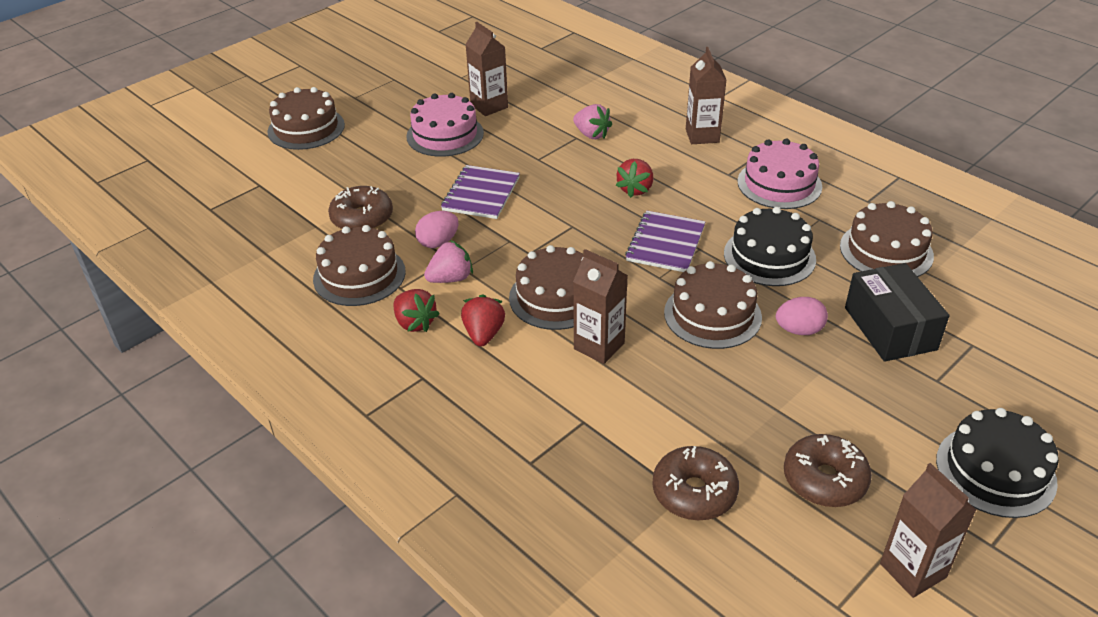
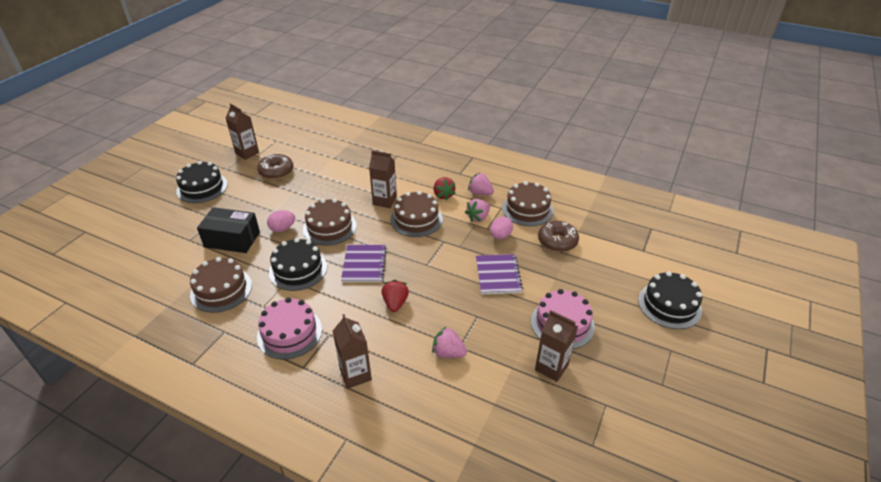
camera: 160 degrees right, 0 degrees up
(306, 128) = (669, 305): brown cake -> black cake
(415, 323) = (480, 193): red strawberry -> pink strawberry
(694, 492) = (329, 159): brown donut -> none
(890, 328) = (232, 239): black box -> black box turned 45 degrees counterclockwise

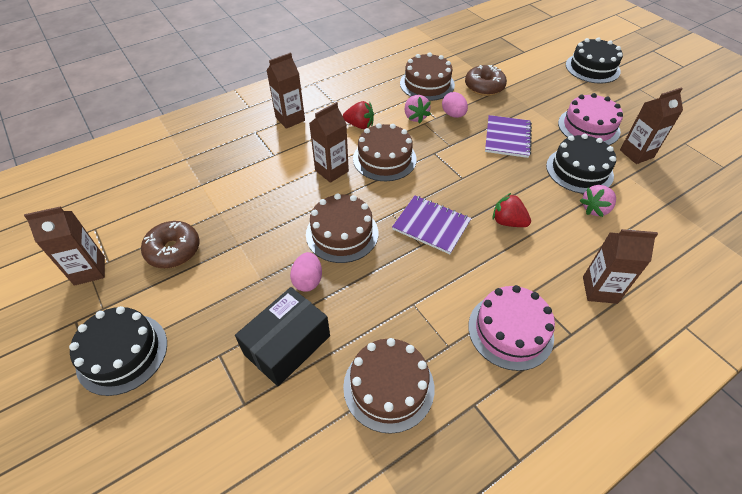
camera: 60 degrees left, 10 degrees up
(298, 269) = (401, 288): black cake -> black cake (579, 170)
(422, 163) = (290, 119): none -> brown carton
(480, 193) = (378, 101): pink strawberry -> none
(498, 275) = (507, 138): purple notebook -> purple notebook turned 75 degrees clockwise

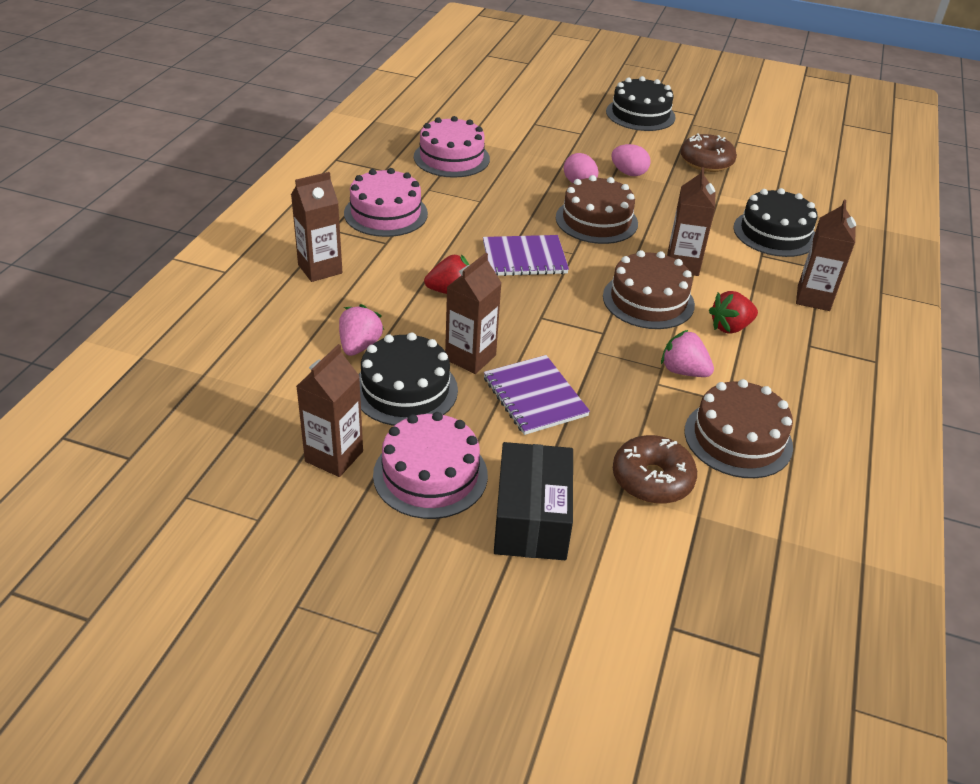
camera: 140 degrees right, 10 degrees down
(89, 270) = (738, 133): brown carton -> brown carton (470, 357)
(287, 345) = (544, 151): black box -> black box (532, 519)
(388, 386) = (451, 158): brown cake -> pink cake
(453, 115) = (640, 400): pink egg -> pink egg (628, 173)
(592, 68) = (504, 651): black cake -> black cake (774, 233)

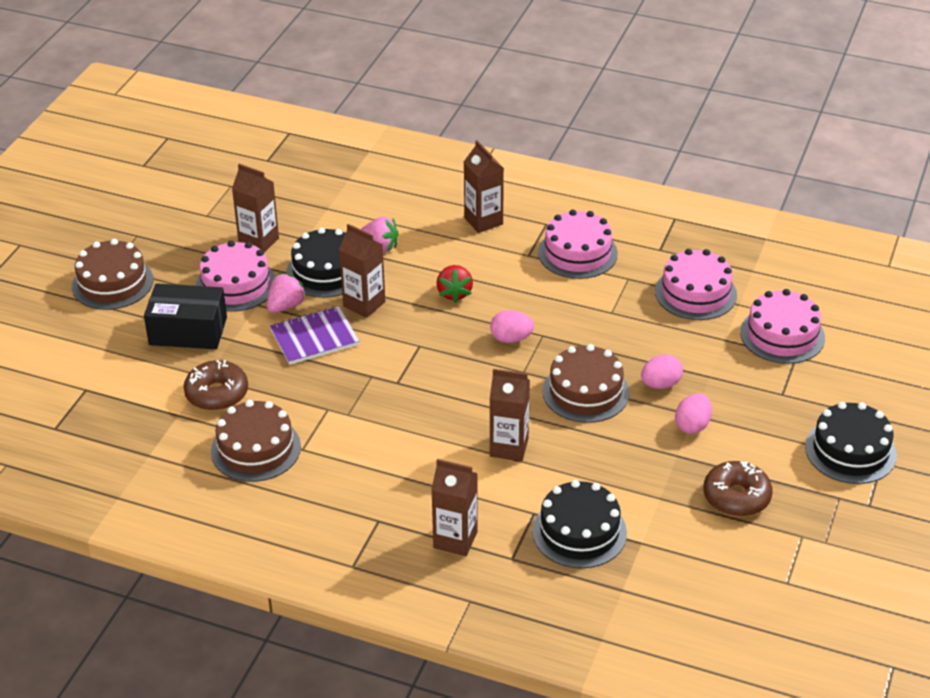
camera: 95 degrees right, 0 degrees up
(507, 126) = (782, 335): none -> pink cake
(524, 258) = (511, 339): purple notebook -> pink egg
(648, 300) = (446, 416): brown cake -> brown cake (112, 283)
(683, 371) = (342, 427): pink strawberry -> pink strawberry (286, 306)
(730, 327) = (405, 467): red strawberry -> none

